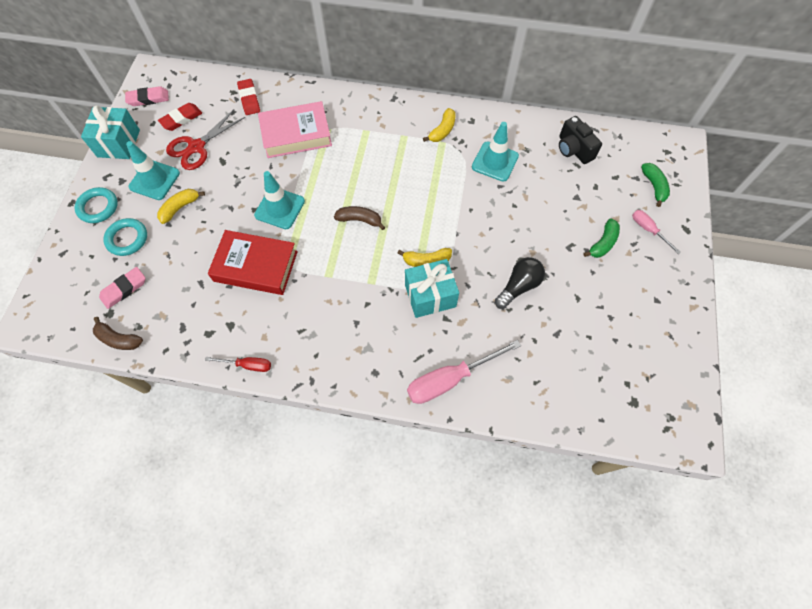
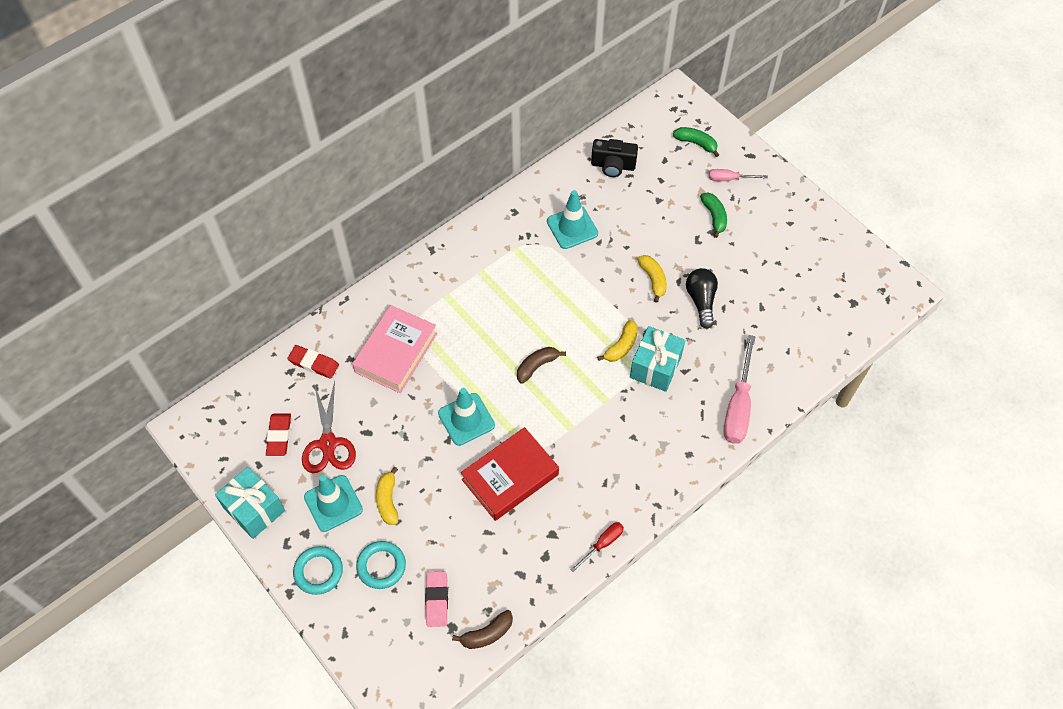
camera: 50 degrees left, 5 degrees down
(148, 99) = (221, 450): pink eraser -> none
(442, 130) = (504, 240): yellow banana -> yellow banana (653, 279)

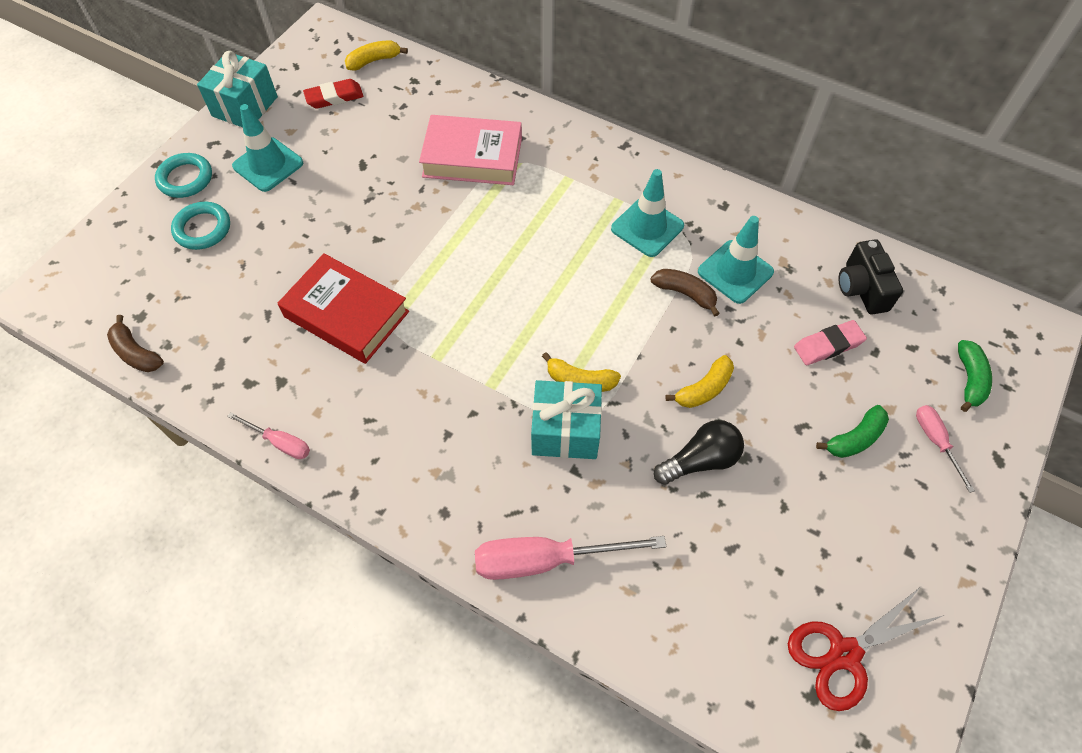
camera: 70 degrees right, 0 degrees up
(313, 363) = (430, 95): red eraser -> none
(328, 444) = (338, 138): red scissors -> red scissors (844, 654)
(388, 500) = (284, 209): yellow banana -> yellow banana (374, 61)
(436, 600) = (171, 291): pink eraser -> pink eraser (828, 345)
(466, 419) = (410, 247): turquoise traffic cone -> turquoise traffic cone (647, 227)
(537, 366) = (510, 295): brown banana -> brown banana (685, 293)
(602, 544) = (280, 442): red screwdriver -> pink screwdriver

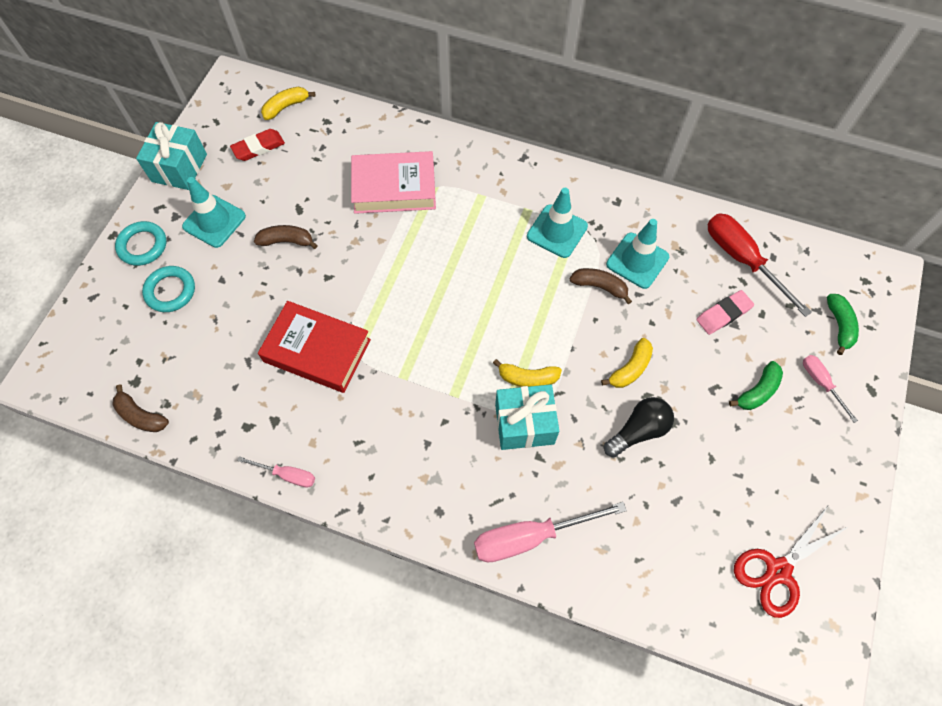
camera: 10 degrees left, 5 degrees up
(341, 195) = (286, 241): none -> brown banana
(861, 288) = (742, 260): black camera -> red screwdriver

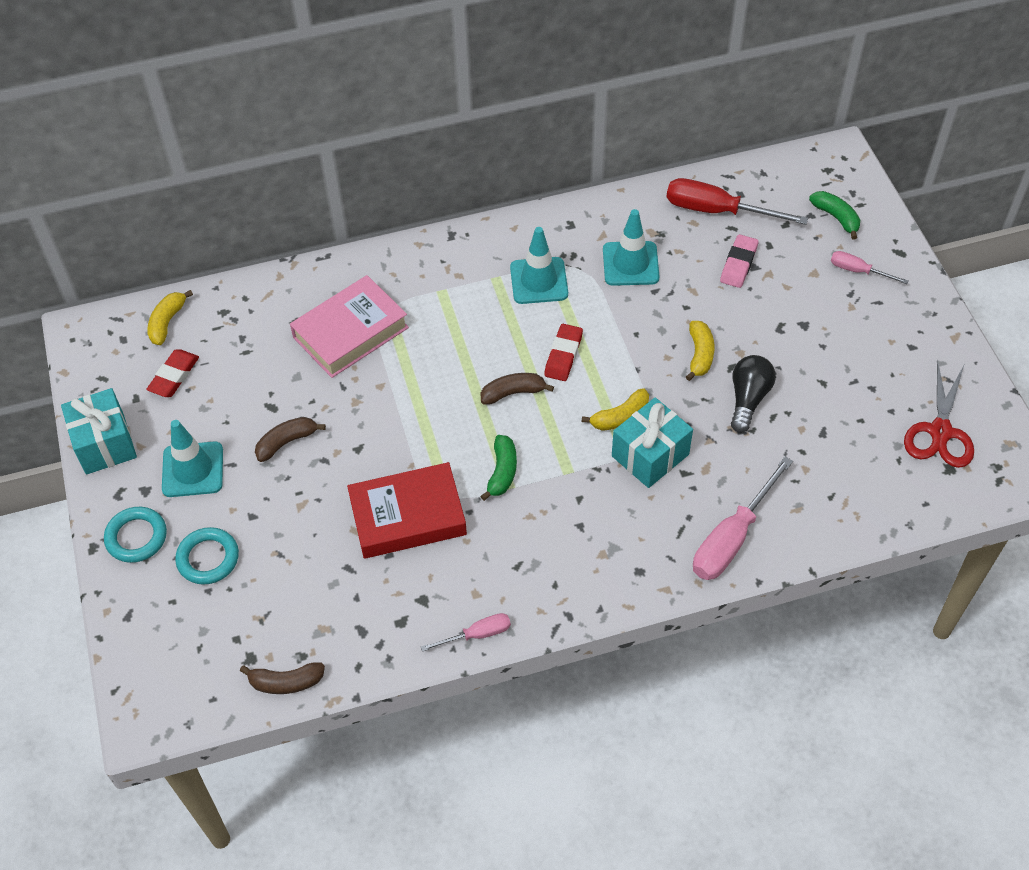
camera: 35 degrees left, 10 degrees down
(526, 301) = (563, 355): none -> red eraser
(599, 286) = (616, 304): brown banana -> brown banana (513, 393)
(757, 391) = (815, 308): green banana -> green banana (502, 472)

